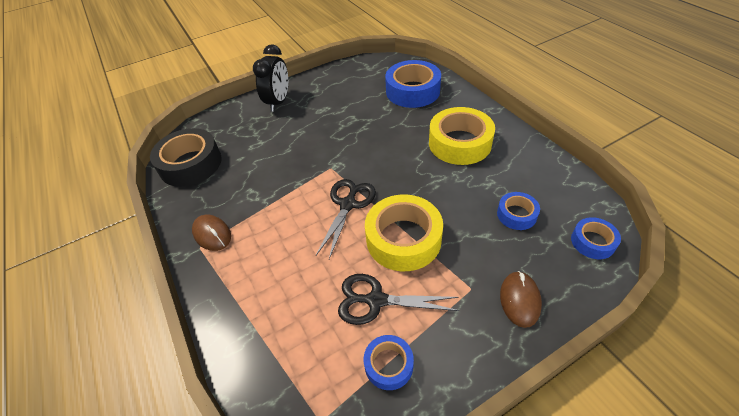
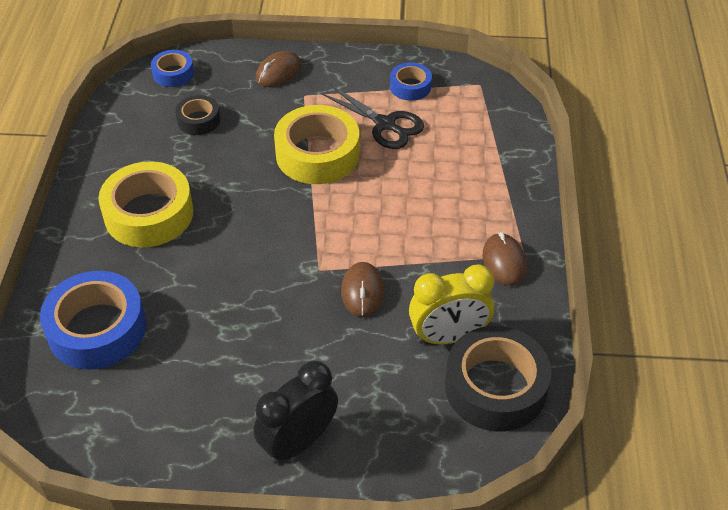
camera: 150 degrees left, 0 degrees up
(229, 173) = (448, 336): none -> yellow clock
(295, 170) = (362, 291): none -> brown mouse
(348, 204) = (338, 214): black scissors -> none
(516, 214) = (198, 120): blue tape -> black tape

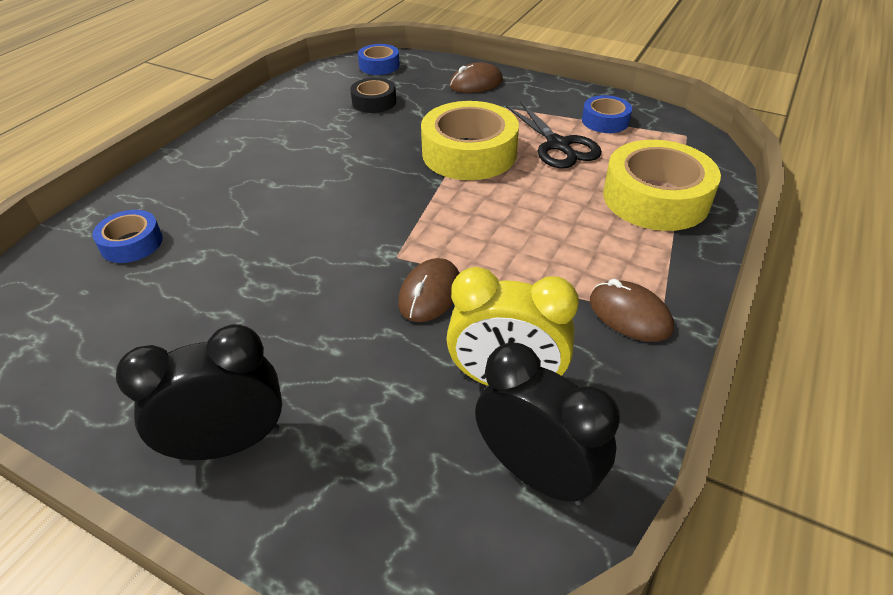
camera: 25 degrees right, 5 degrees down
(97, 329) = (131, 243): blue tape -> blue tape, size x0.53
(149, 214) = (268, 161): yellow tape -> yellow tape (655, 198)
(495, 387) = (536, 473): black tape -> black clock
(504, 262) = (629, 315): brown mouse -> brown mouse turned 60 degrees counterclockwise

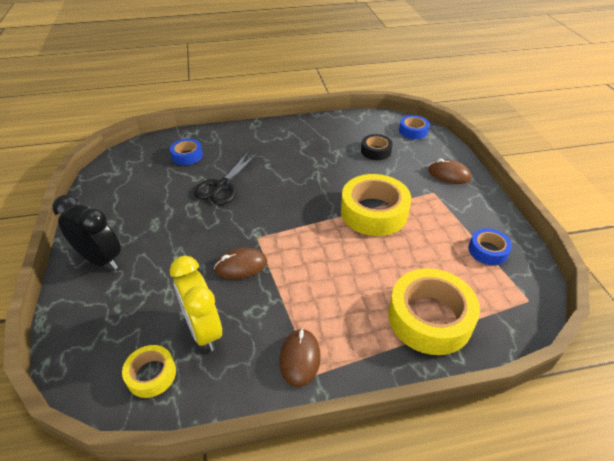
camera: 50 degrees right, 0 degrees up
(536, 473) = (151, 374): black clock -> yellow tape
(558, 145) = (430, 243): black scissors -> black scissors (222, 186)

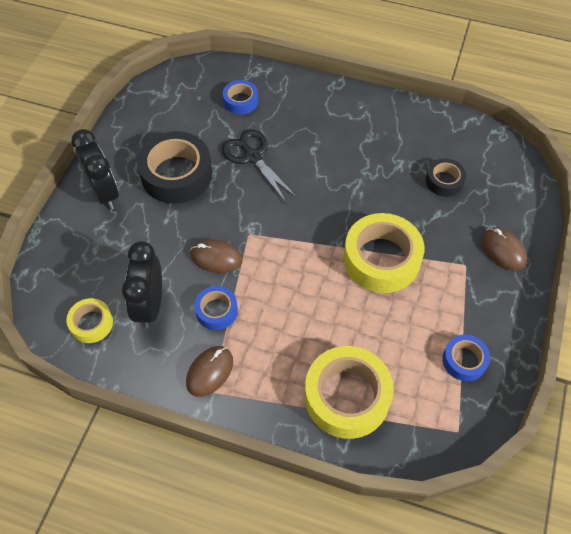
camera: 30 degrees right, 15 degrees up
(163, 221) = (176, 174): none -> black tape
(203, 330) = (150, 305): yellow clock -> black clock
(222, 186) = (253, 156): black scissors -> black scissors turned 90 degrees clockwise
(413, 131) = (511, 171): blue tape -> blue tape (216, 311)

